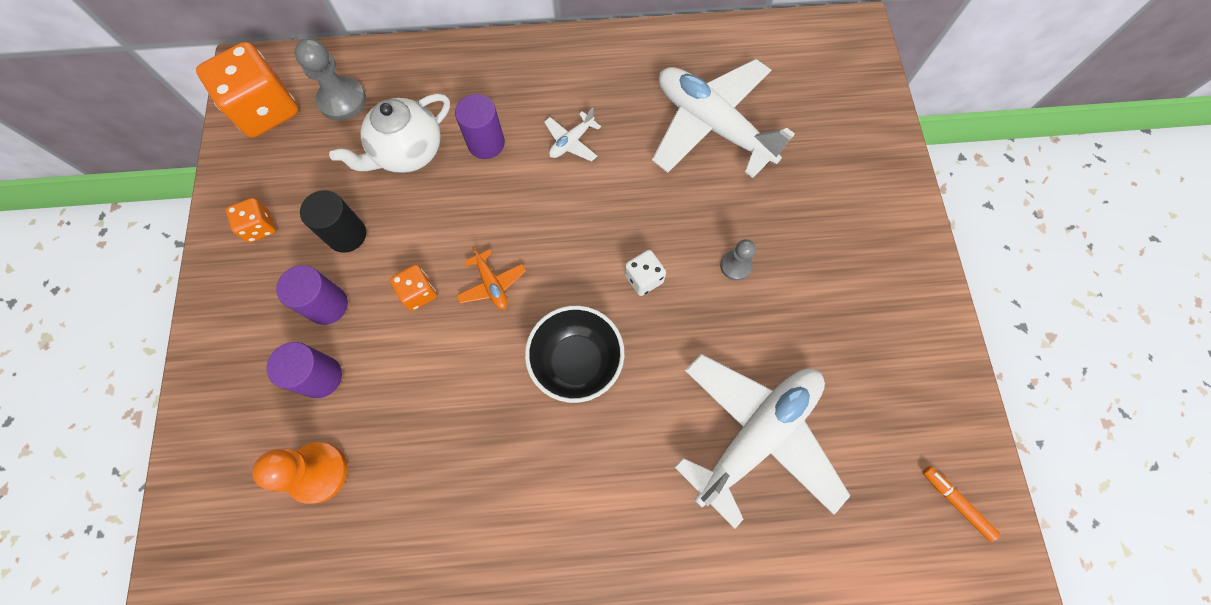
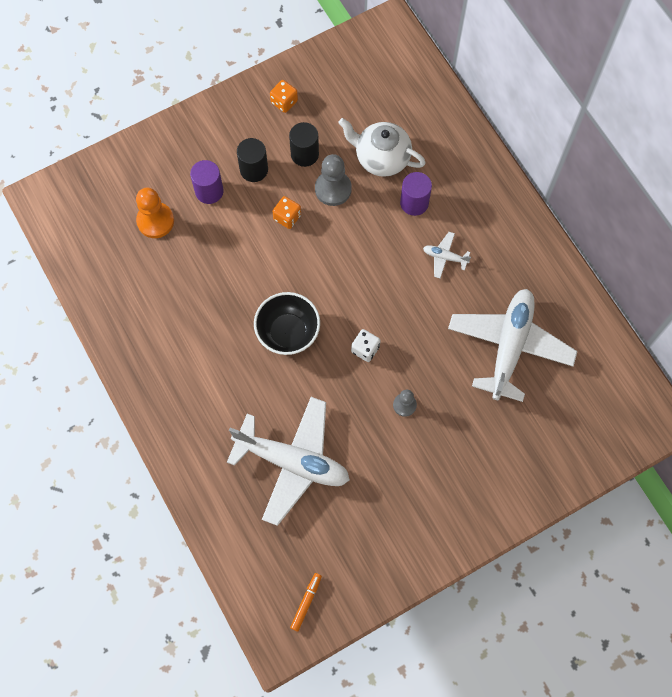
camera: 65 degrees right, 0 degrees up
(266, 110) = (366, 55): orange dice -> none
(327, 305) = (254, 169): purple cylinder -> black cylinder
(342, 100) = (398, 96): grey pawn -> grey pawn (333, 189)
(492, 284) = (314, 257): orange plane -> none

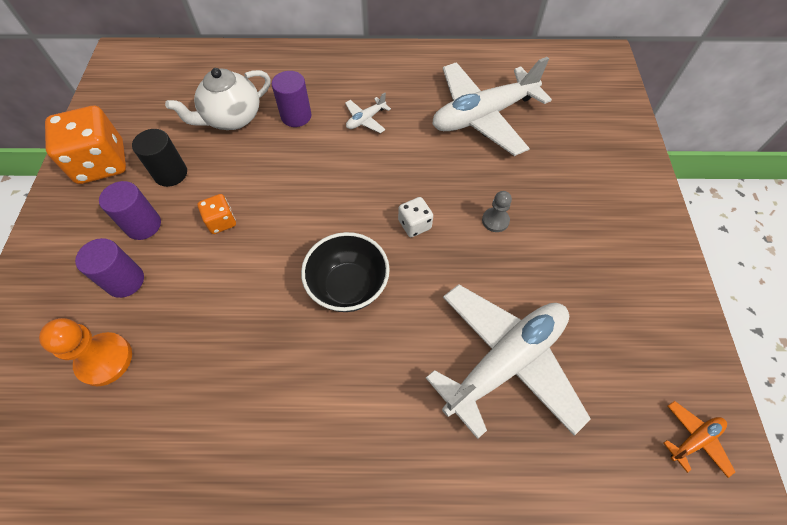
camera: 60 degrees left, 10 degrees down
(254, 169) = (143, 225): black cylinder -> purple cylinder
(284, 102) = (101, 163): orange dice -> orange dice, size x2.04
(306, 602) = (694, 440): orange marker -> orange plane
(333, 189) = (227, 169): grey pawn -> none
(509, 346) = (483, 116): white plane -> white plane turned 75 degrees counterclockwise

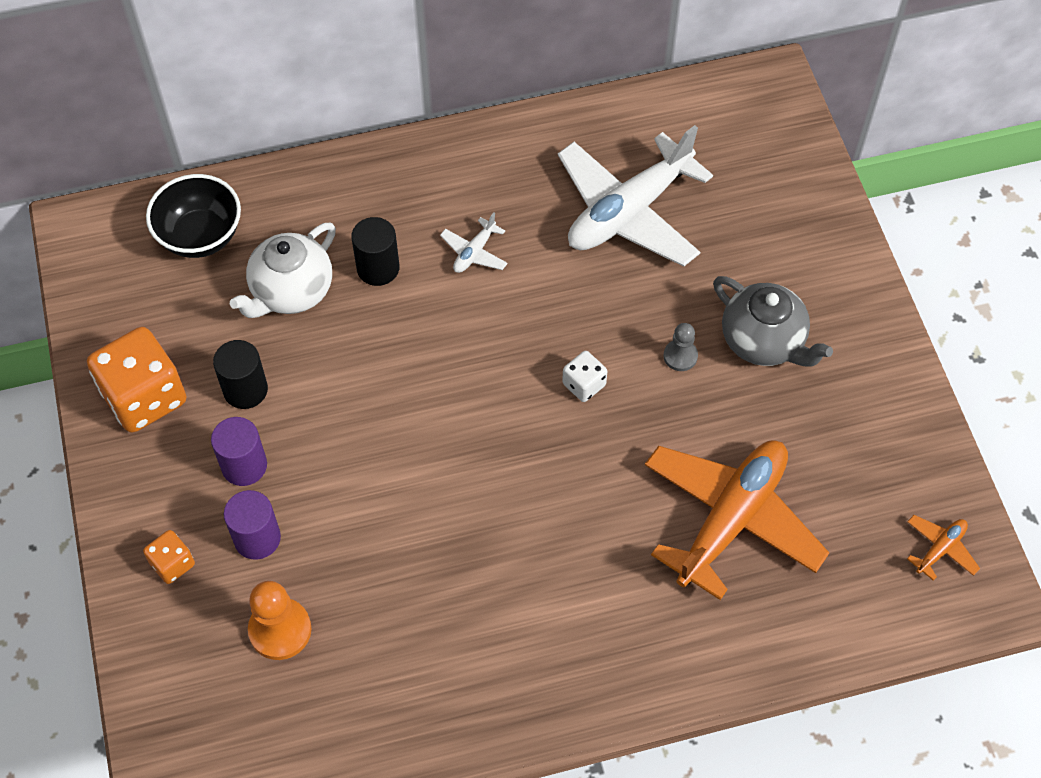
camera: 15 degrees left, 0 degrees up
(221, 221) = (342, 437): orange dice -> orange dice (172, 564)
(296, 116) = (378, 268): purple cylinder -> black cylinder
(348, 286) = (529, 479): black bowl -> black bowl (200, 236)
(505, 362) = (731, 519): white plane -> orange plane
(564, 224) = (764, 341): none -> grey teapot

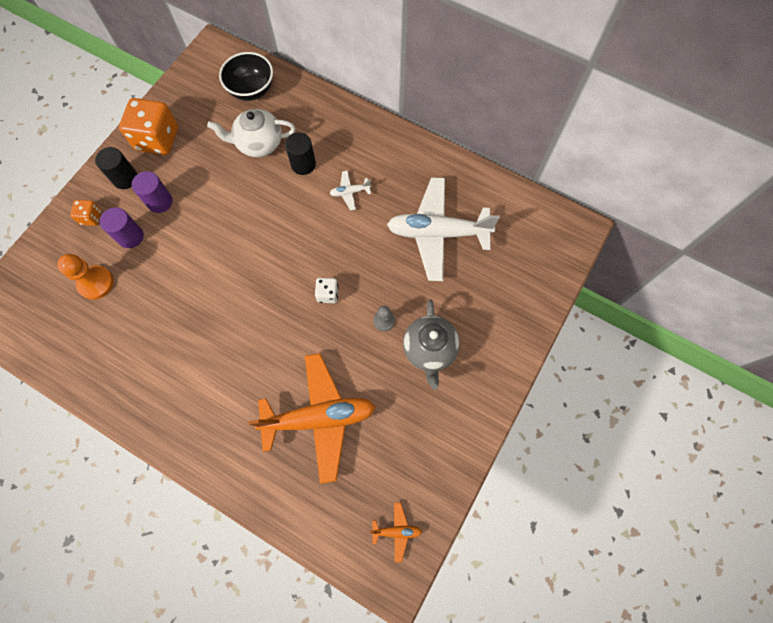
camera: 45 degrees right, 10 degrees up
(245, 390) = (195, 170): black cylinder -> black cylinder (125, 178)

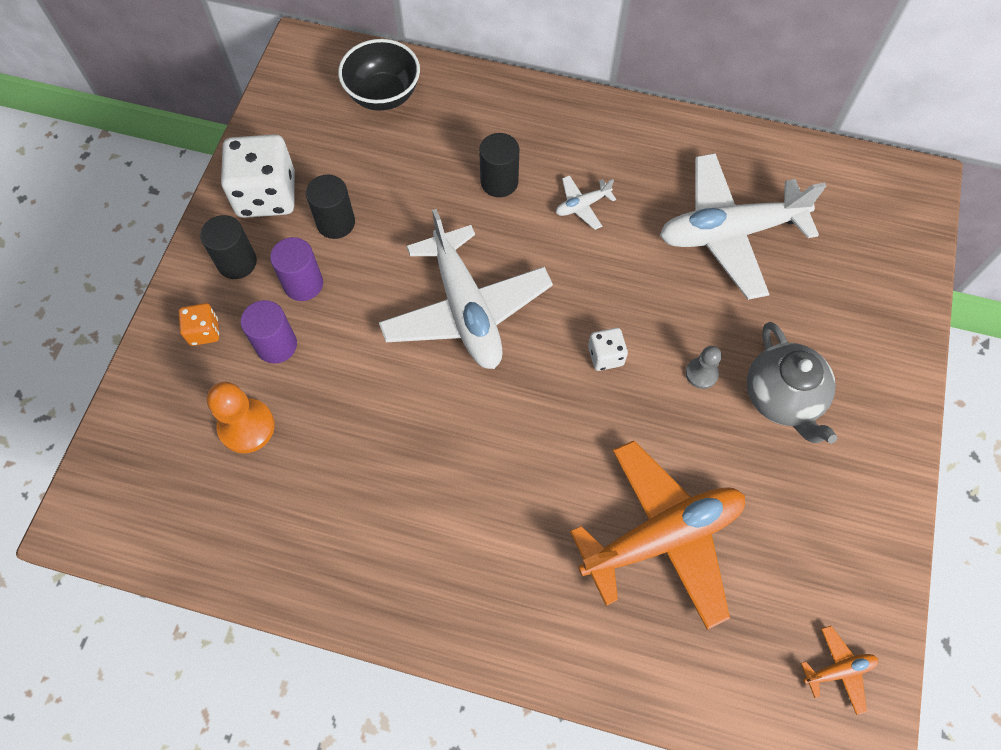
camera: 15 degrees left, 5 degrees down
(157, 139) = (266, 195): orange dice -> white dice
(193, 167) = (336, 223): none -> black cylinder
(252, 242) = (466, 309): none -> white plane
(259, 144) = (422, 168): white teapot -> none

